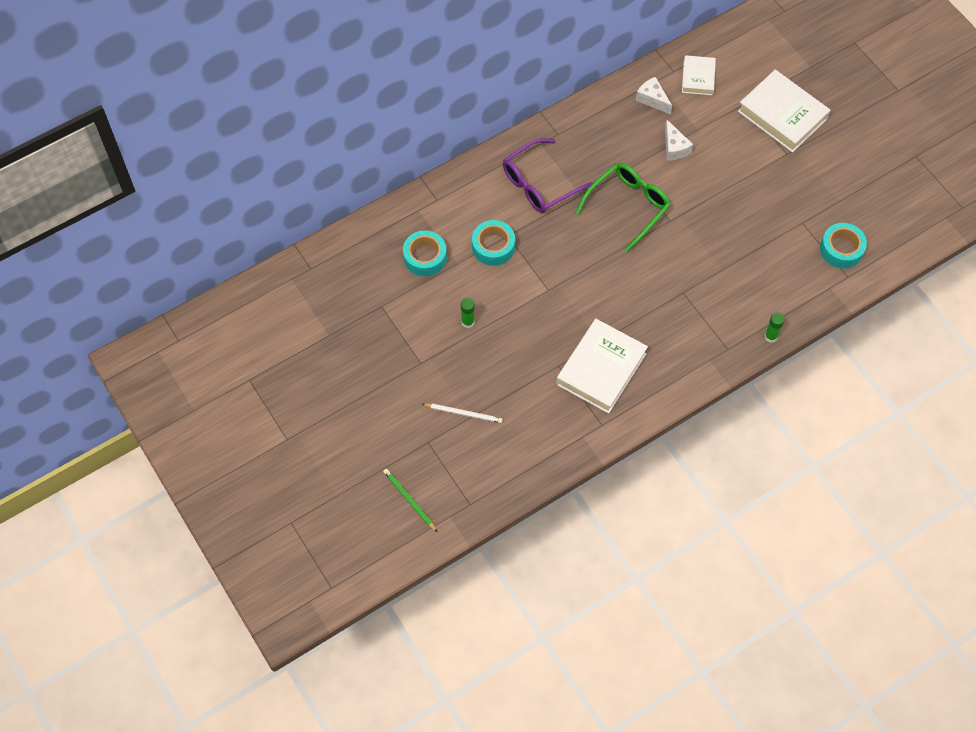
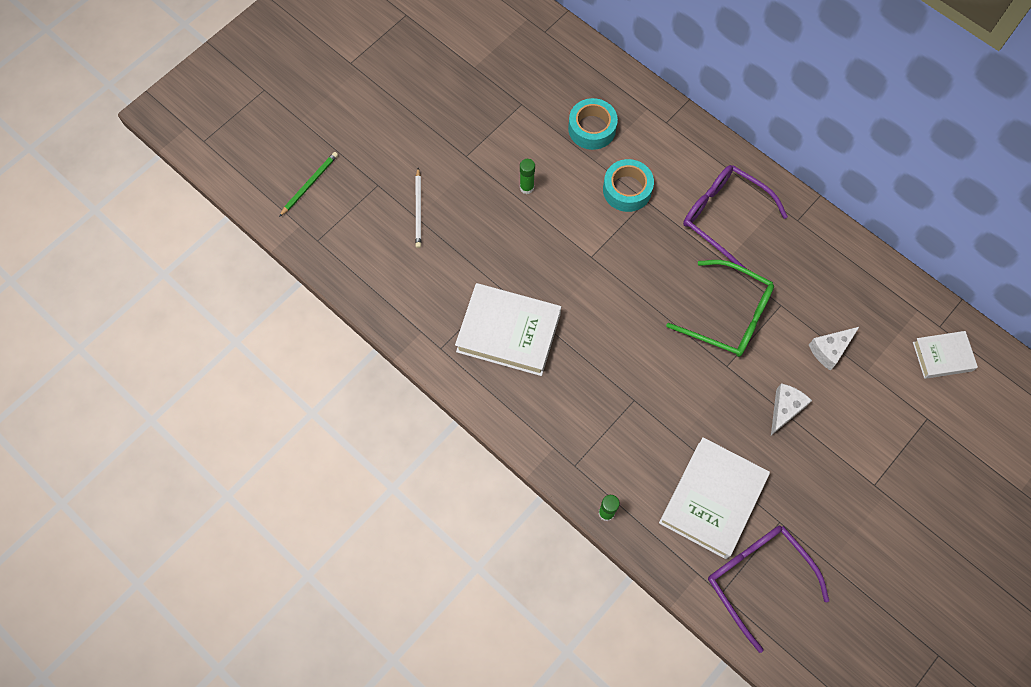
camera: 75 degrees right, 5 degrees up
(652, 99) = (888, 311): white cheese -> white cheese (785, 409)
(782, 115) = (930, 468): white book -> white book (712, 499)
(841, 249) = (758, 578): turquoise tape -> purple glasses

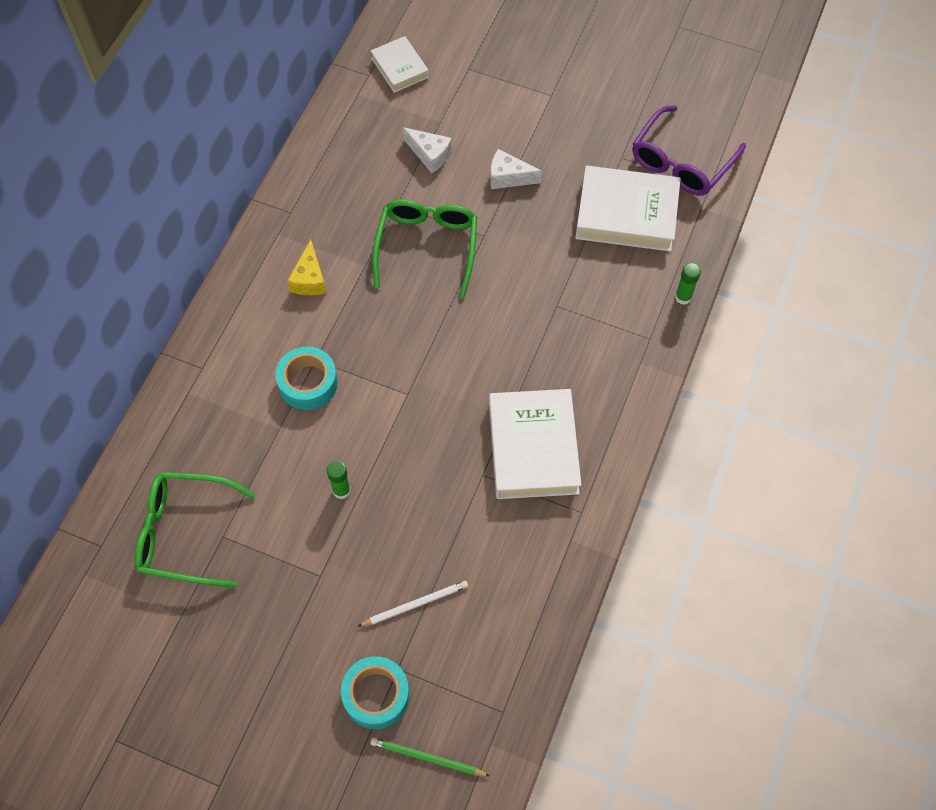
camera: 110 degrees left, 5 degrees down
(533, 82) = (185, 533): none -> green glasses
(592, 129) = (235, 444): turquoise tape -> turquoise tape (376, 695)
(724, 217) = (309, 279): purple glasses -> yellow cheese

